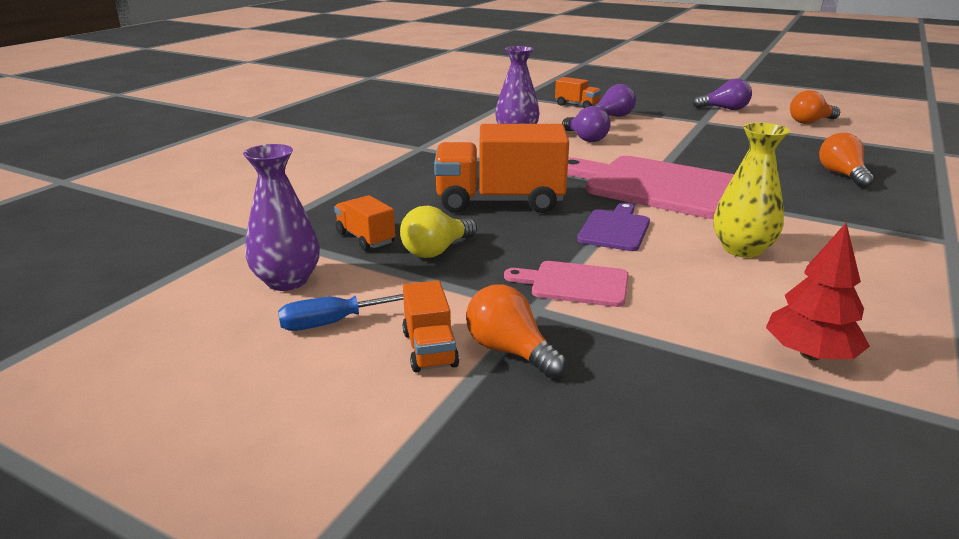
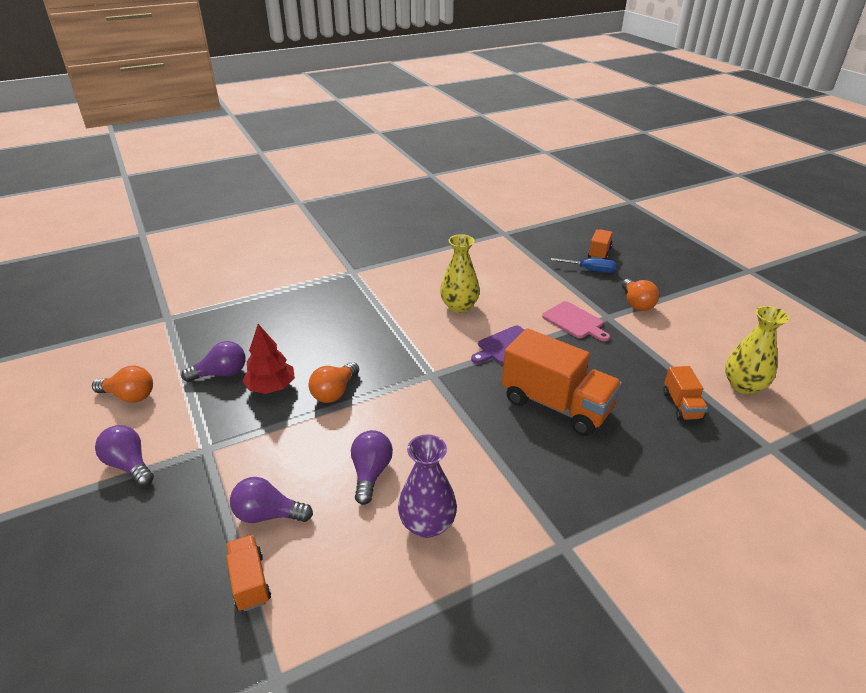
camera: 145 degrees left, 10 degrees up
(287, 281) = (743, 385): purple vase -> yellow vase
(334, 322) = (717, 346): blue screwdriver -> blue screwdriver (590, 270)
(430, 349) = (673, 317): orange truck -> orange truck (599, 252)
(436, 250) = (636, 374): yellow light bulb -> none
(657, 186) = (421, 371): pink cutting board -> none
(794, 143) = (221, 374): none -> purple light bulb
(810, 354) = (517, 262): red tree -> red tree (271, 387)
(842, 175) = (283, 328): orange light bulb -> orange light bulb (334, 392)

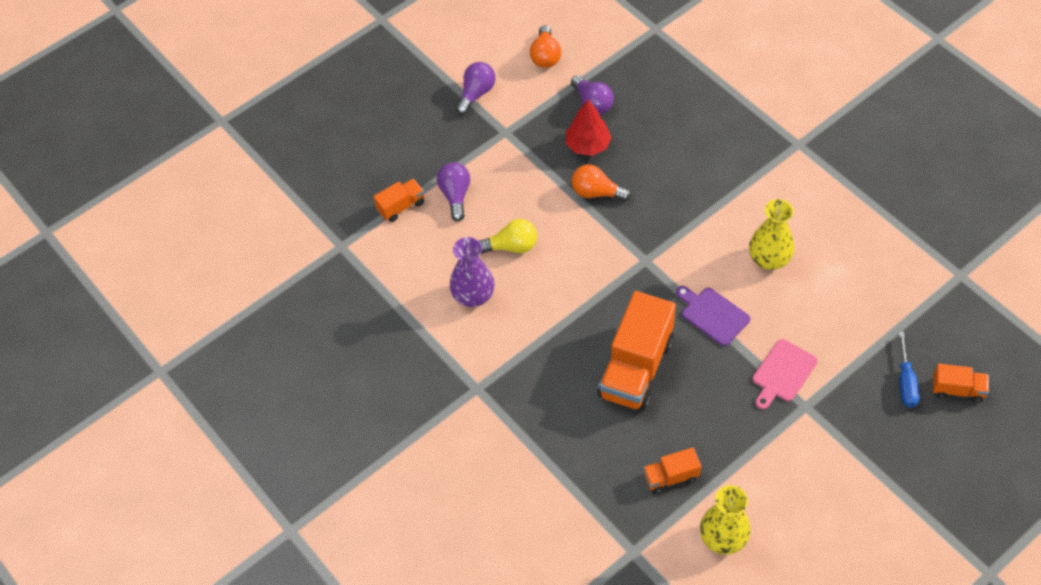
camera: 80 degrees right, 20 degrees up
(371, 473) = (511, 246): purple light bulb -> yellow light bulb
(636, 303) = (846, 435): orange light bulb -> none

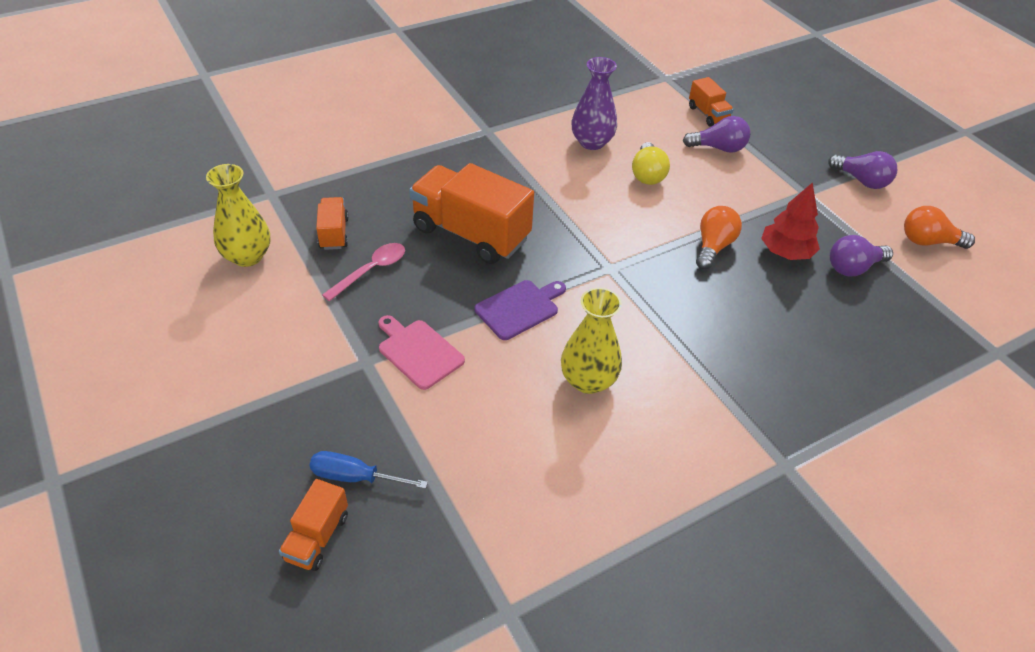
camera: 95 degrees right, 10 degrees down
(707, 432) = (371, 271): none -> pink spoon

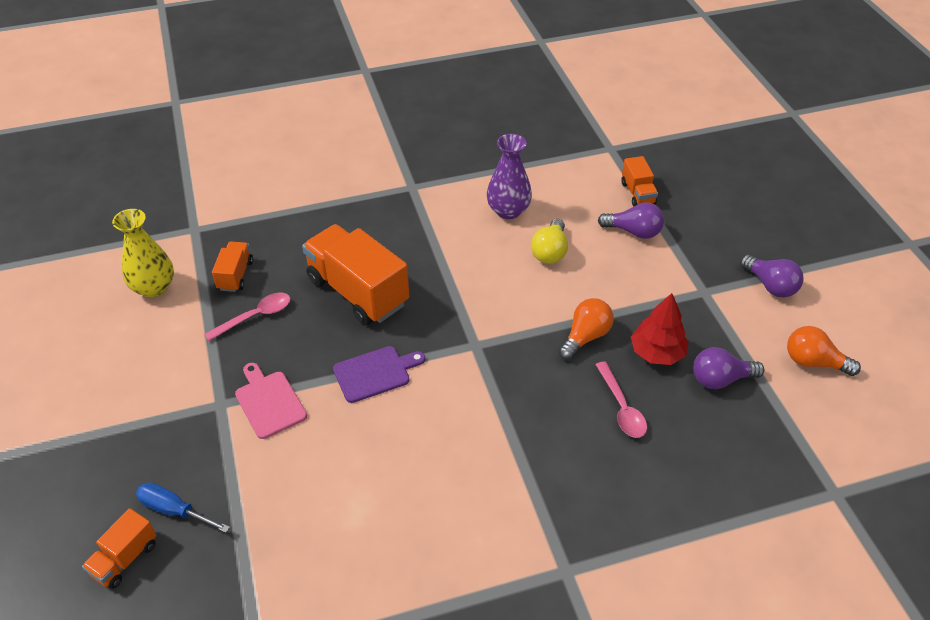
camera: 15 degrees right, 0 degrees up
(588, 380) = (411, 454): yellow vase -> none
(774, 306) = (621, 407): none -> pink spoon

